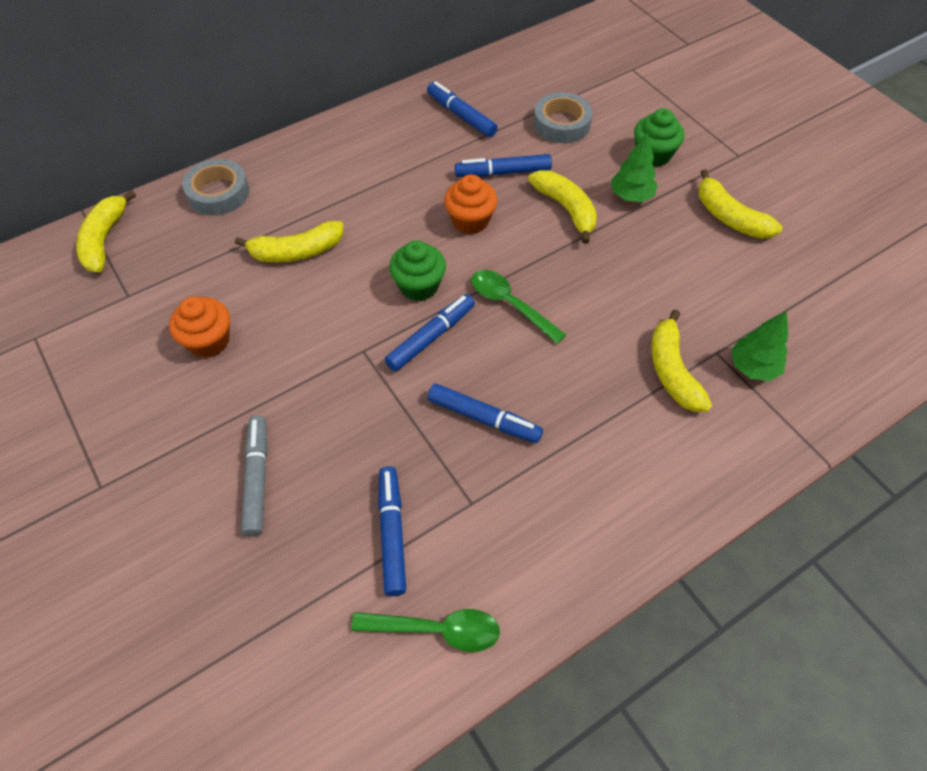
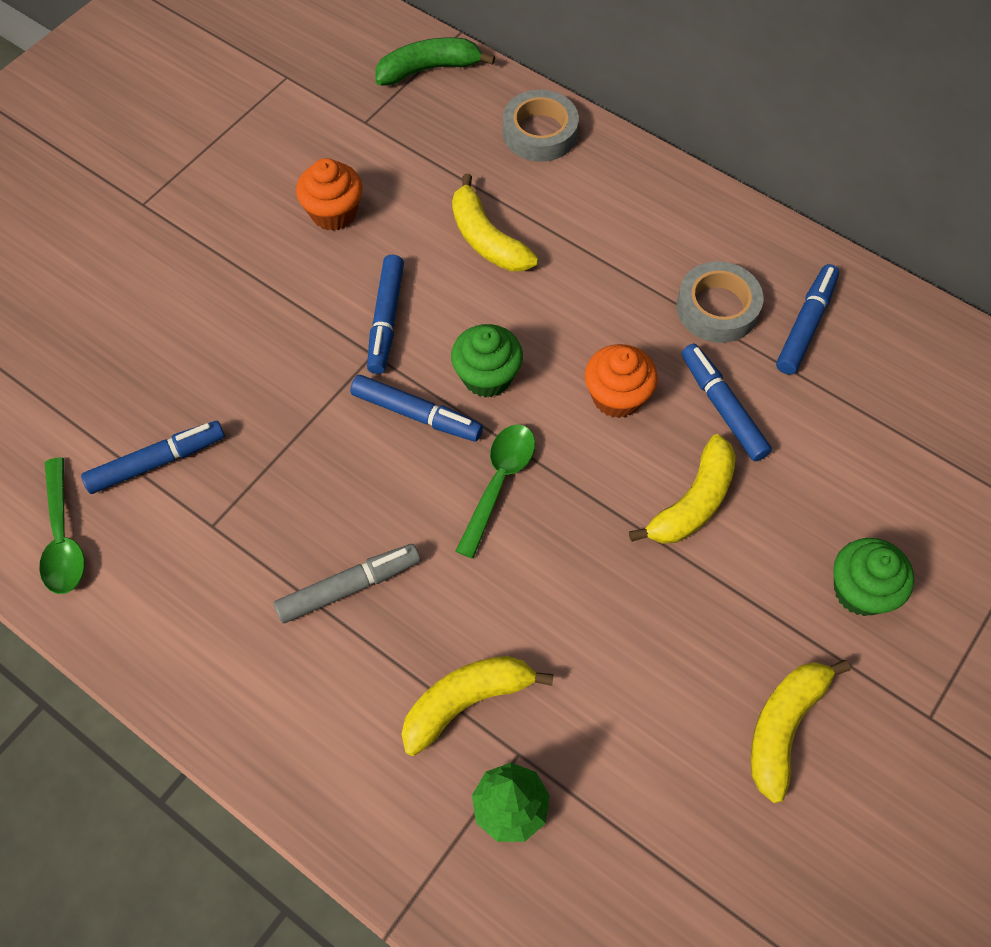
camera: 70 degrees right, 5 degrees up
(105, 239) = (429, 69): yellow banana -> green banana
(257, 478) = (186, 322): grey marker -> grey marker (349, 587)
(484, 418) = (323, 504): blue marker -> blue marker (386, 320)
(561, 124) = (860, 451): grey tape -> grey tape (717, 308)
(631, 196) = (759, 579): green tree -> none

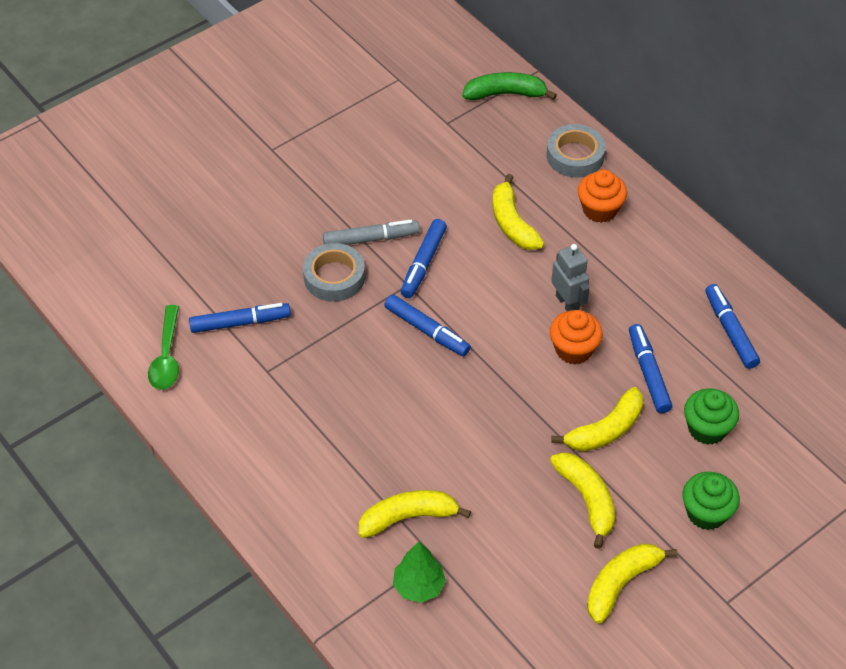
camera: 15 degrees right, 10 degrees down
(334, 213) = (406, 183): orange cupcake -> orange cupcake (600, 209)
(349, 587) = (349, 430): grey marker -> grey marker (371, 239)
(487, 376) = (484, 316): green cupcake -> green cupcake (707, 429)
(498, 483) = (471, 387): green spoon -> none
(590, 334) = (567, 303): none -> grey robot
(700, 611) = (587, 499): none -> yellow banana
(717, 308) = (667, 305): grey tape -> grey tape (334, 277)
(806, 325) = (730, 331): blue marker -> blue marker turned 60 degrees counterclockwise

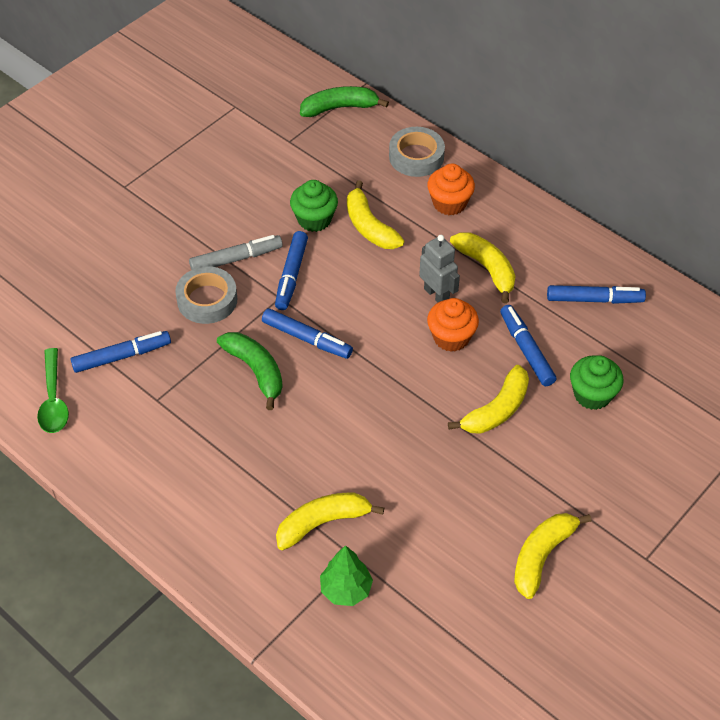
camera: 10 degrees left, 0 degrees up
(370, 356) = (256, 371): none -> green banana
(587, 499) = (493, 479): yellow banana -> yellow banana (487, 269)
(706, 513) = (608, 475): green cupcake -> green cupcake (314, 219)
(730, 331) = (594, 300): blue marker -> blue marker turned 120 degrees clockwise

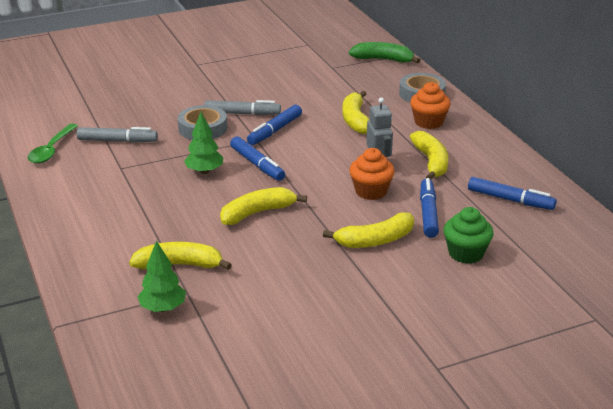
camera: 25 degrees right, 20 degrees down
(122, 356) = (117, 141): blue marker -> grey marker
(256, 371) = (204, 171): green banana -> green tree
(314, 219) = (317, 107): green cupcake -> none
(542, 556) = (343, 337): yellow banana -> yellow banana (257, 213)

